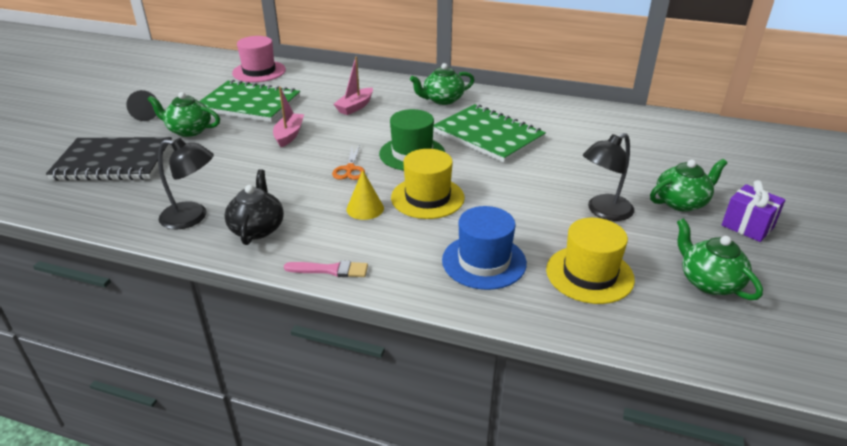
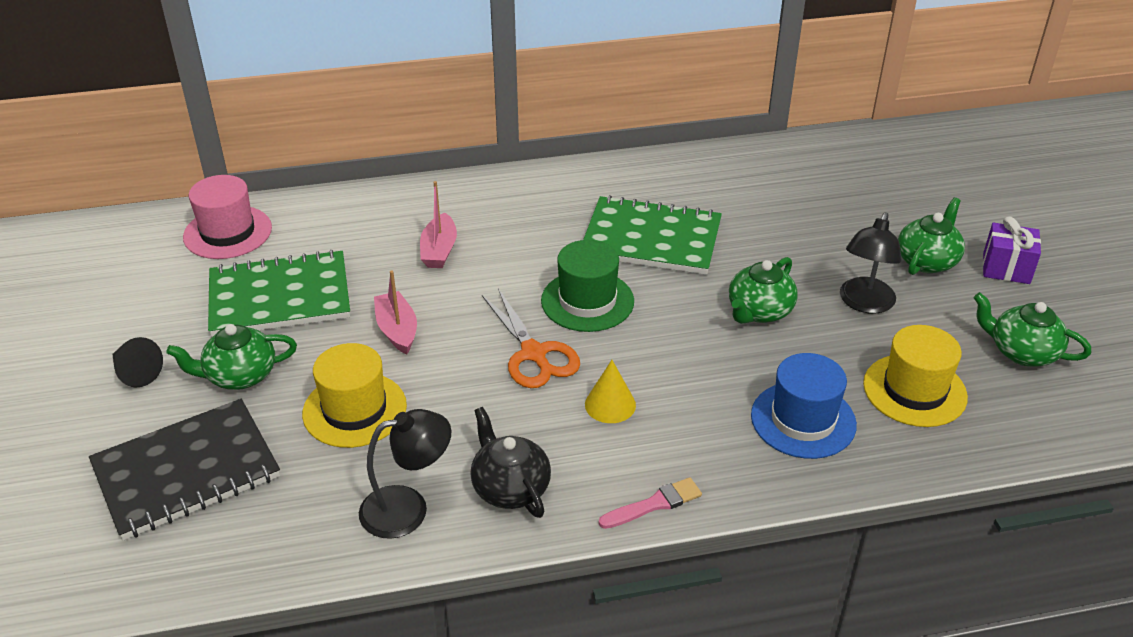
camera: 30 degrees left, 5 degrees up
(350, 169) = (534, 354): orange scissors -> orange scissors, size x1.56
(427, 197) = (666, 359): yellow hat -> yellow hat (354, 410)
(442, 100) = (543, 199): green teapot -> green teapot (759, 311)

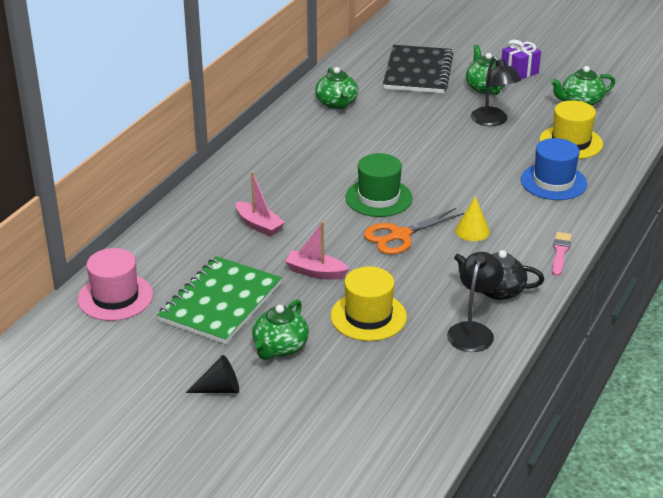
camera: 50 degrees left, 5 degrees down
(186, 471) = (345, 400): black notebook -> black notebook (417, 72)
(534, 354) = (400, 235): orange scissors -> orange scissors turned 135 degrees clockwise
(651, 239) = (353, 152): green notebook -> none
(759, 311) = (459, 152): green teapot -> green teapot (337, 103)

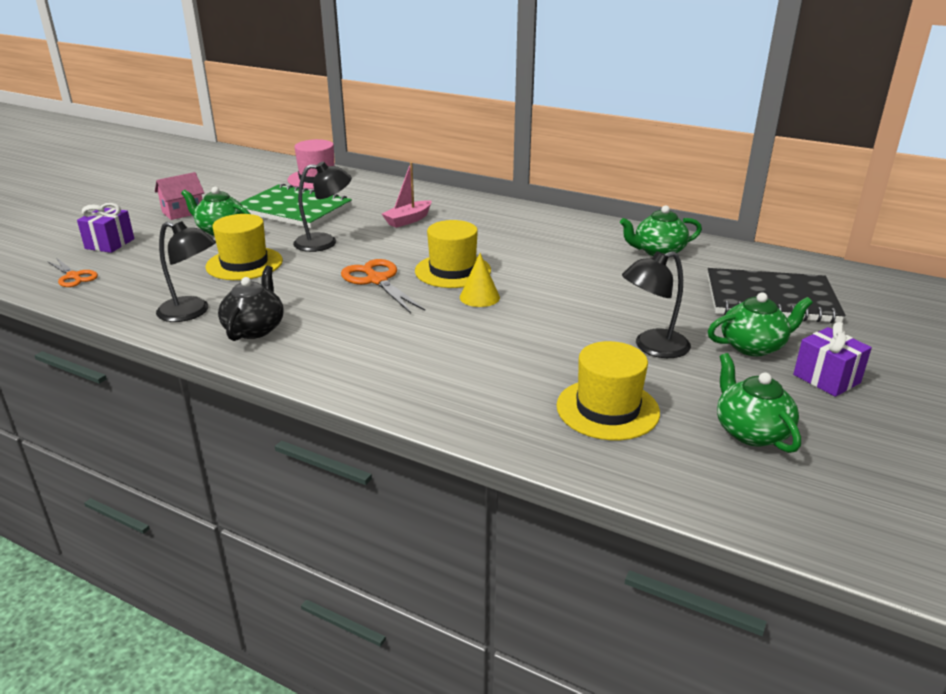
camera: 90 degrees right, 5 degrees down
(219, 389) = (183, 212): black cone -> pink house
(315, 272) = (325, 242): pink boat -> black lamp
(317, 427) = (110, 244): none -> purple gift
(378, 198) = (452, 271): green hat -> yellow hat
(405, 430) = (73, 276): none -> orange scissors
(472, 231) = (378, 320): yellow cone -> yellow cone (479, 297)
(553, 182) = (489, 384): blue hat -> none
(560, 252) = (316, 375): pink brush -> none

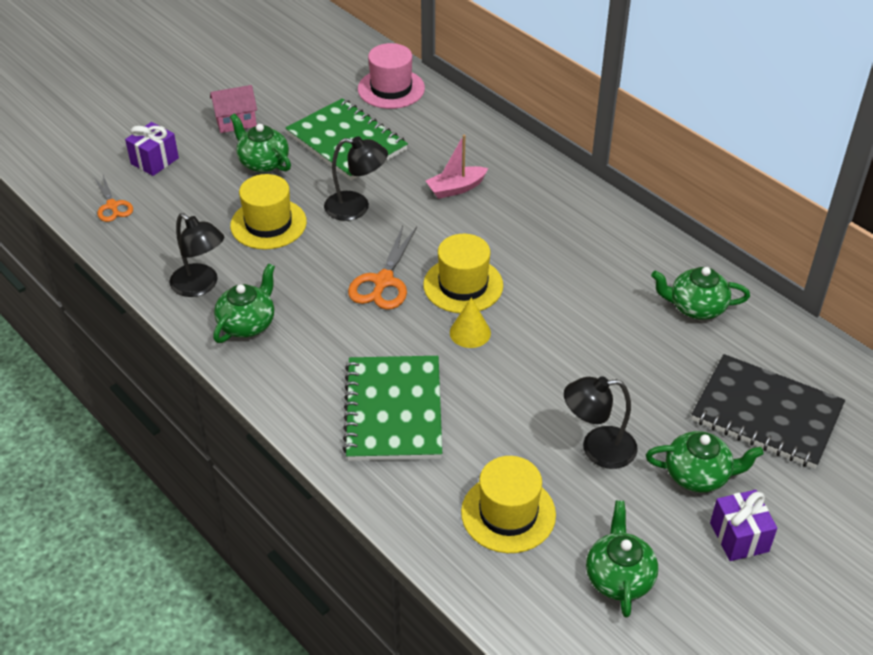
camera: 20 degrees right, 15 degrees up
(254, 329) = (247, 324): black teapot -> green teapot
(377, 280) = (383, 281): orange scissors -> orange scissors turned 150 degrees counterclockwise
(442, 360) = (394, 410): none -> green notebook

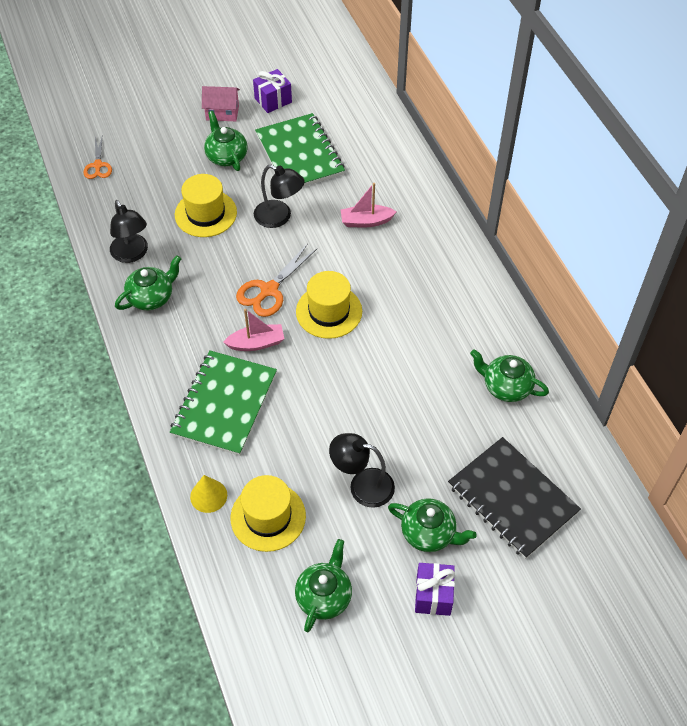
camera: 20 degrees right, 10 degrees up
(154, 161) = (146, 133): purple gift -> purple gift (273, 100)
(391, 89) = (359, 112): pink hat -> none
(397, 338) = (256, 343): none -> pink boat
(470, 332) = (314, 355): yellow cone -> yellow cone (208, 496)

